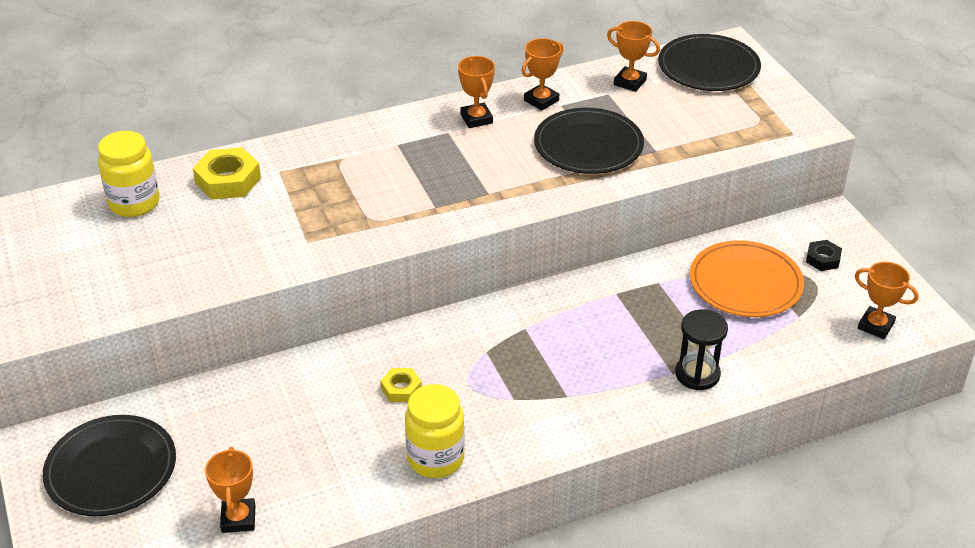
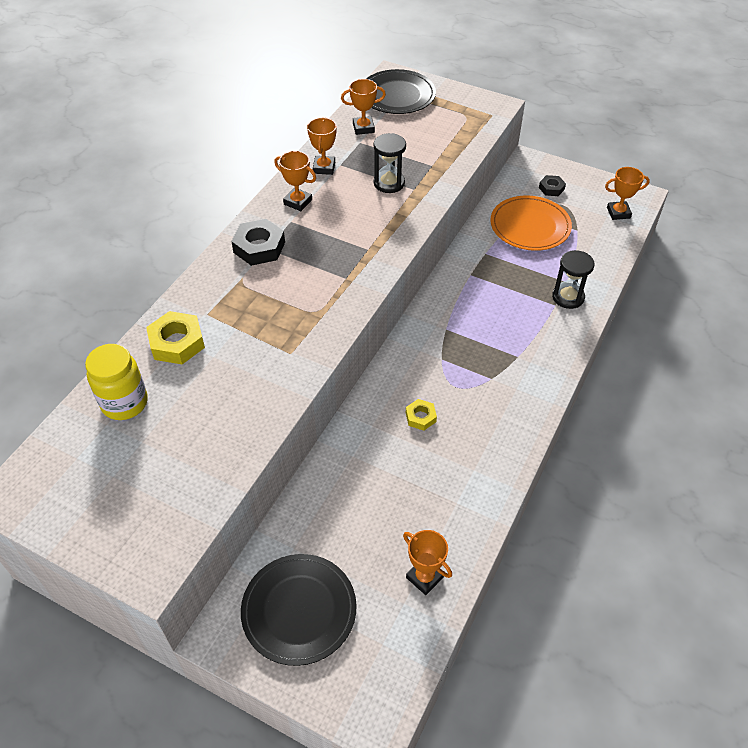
camera: 40 degrees left, 10 degrees up
(391, 140) = (259, 247): none -> black nut
(436, 459) = (493, 448): yellow jar -> none
(588, 145) = (389, 183): black plate -> black hourglass

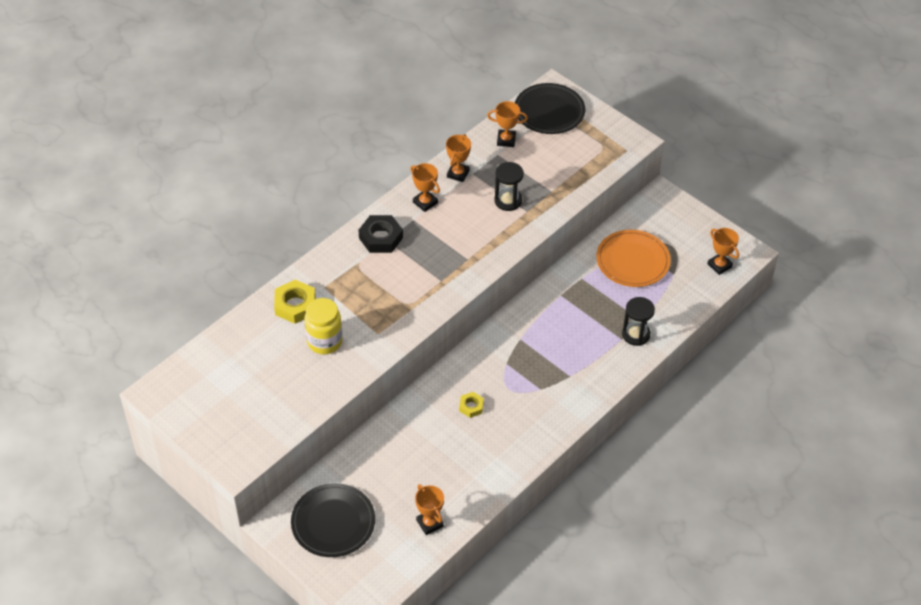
camera: 15 degrees right, 0 degrees up
(124, 403) = (246, 344): yellow jar -> yellow jar (324, 341)
(551, 188) = (669, 227): black nut -> none
(618, 213) = (719, 265): orange trophy -> orange trophy turned 45 degrees clockwise

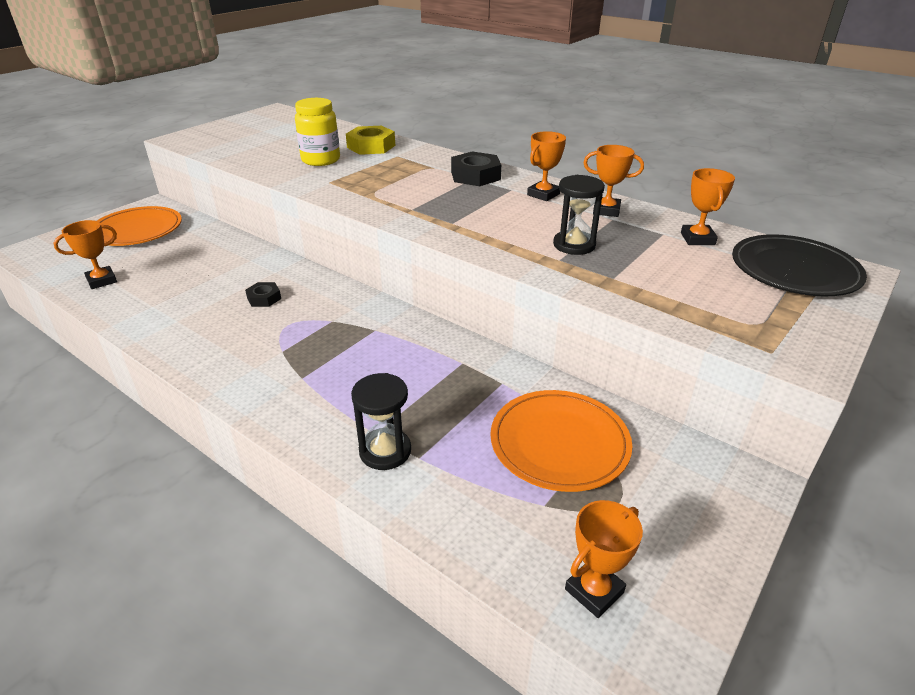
camera: 85 degrees right, 15 degrees down
(333, 522) = (137, 230): black plate -> orange plate
(471, 406) = (264, 298): yellow nut -> black nut

